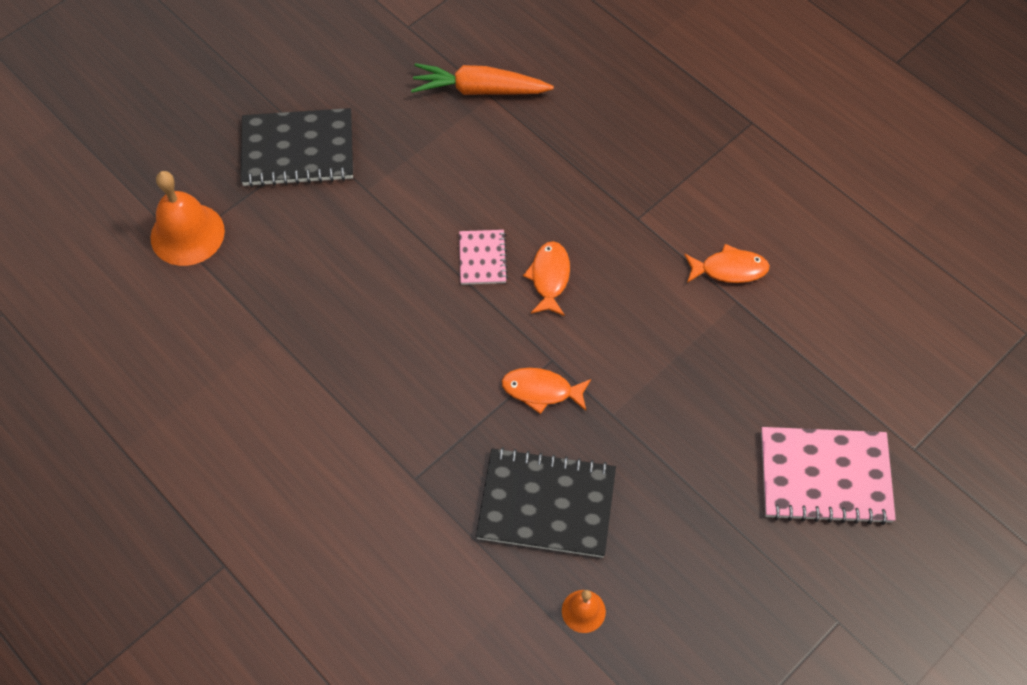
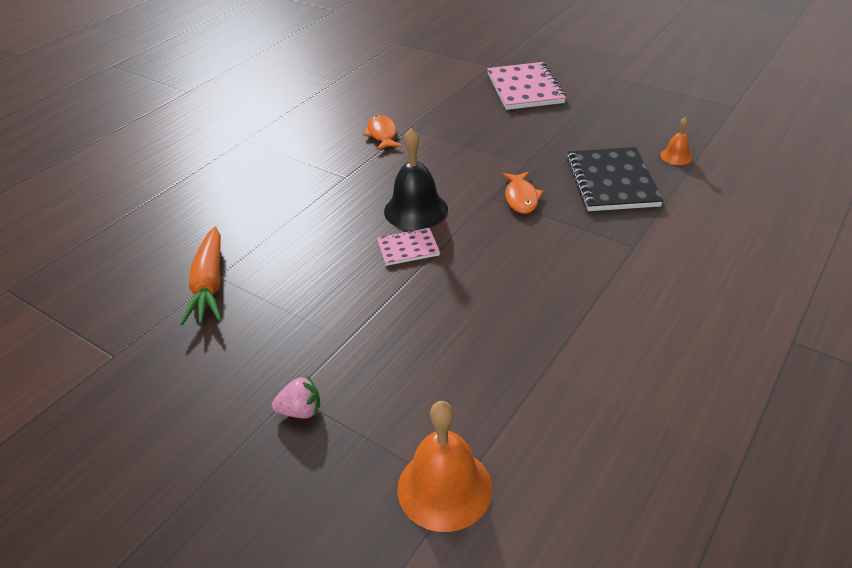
camera: 100 degrees left, 20 degrees down
(298, 150) = (300, 411): black notebook -> pink strawberry
(549, 277) = (416, 210): orange fish -> black bell

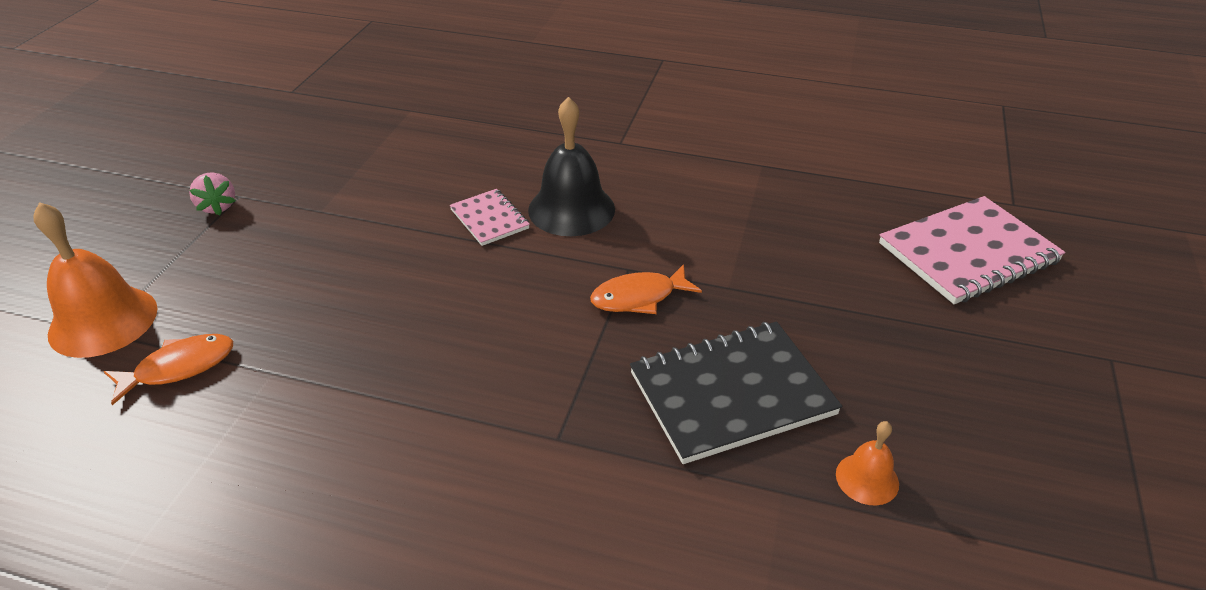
camera: 70 degrees right, 0 degrees up
(209, 285) = (396, 109): orange carrot -> none
(382, 134) = (734, 147): orange fish -> orange fish (179, 367)

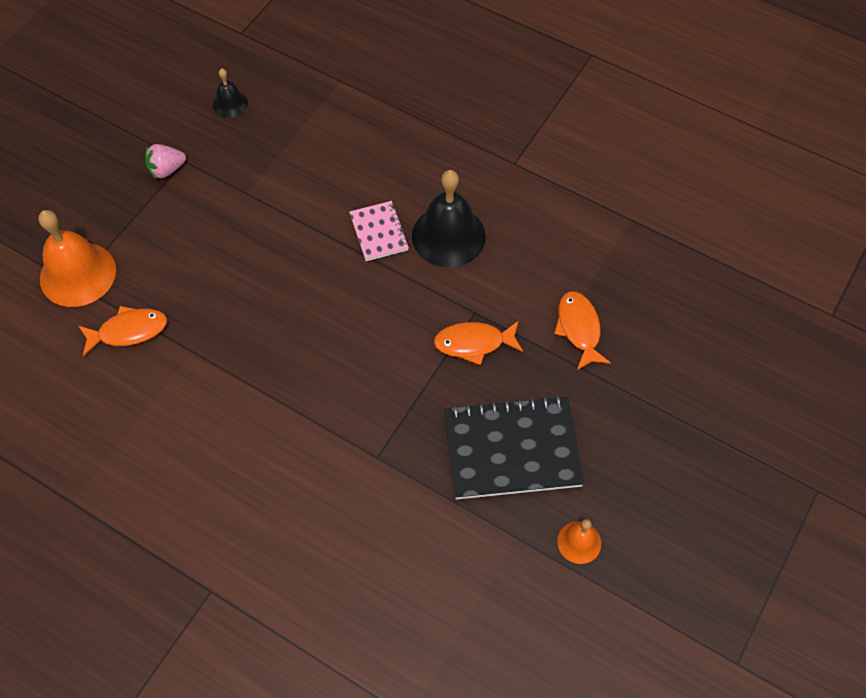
camera: 15 degrees right, 20 degrees up
(218, 206) = (166, 170): pink strawberry -> pink strawberry turned 75 degrees clockwise
(288, 143) = (230, 104): none -> black bell
(755, 262) = (579, 328): none -> orange fish
(968, 253) = (761, 359): pink notebook -> none

